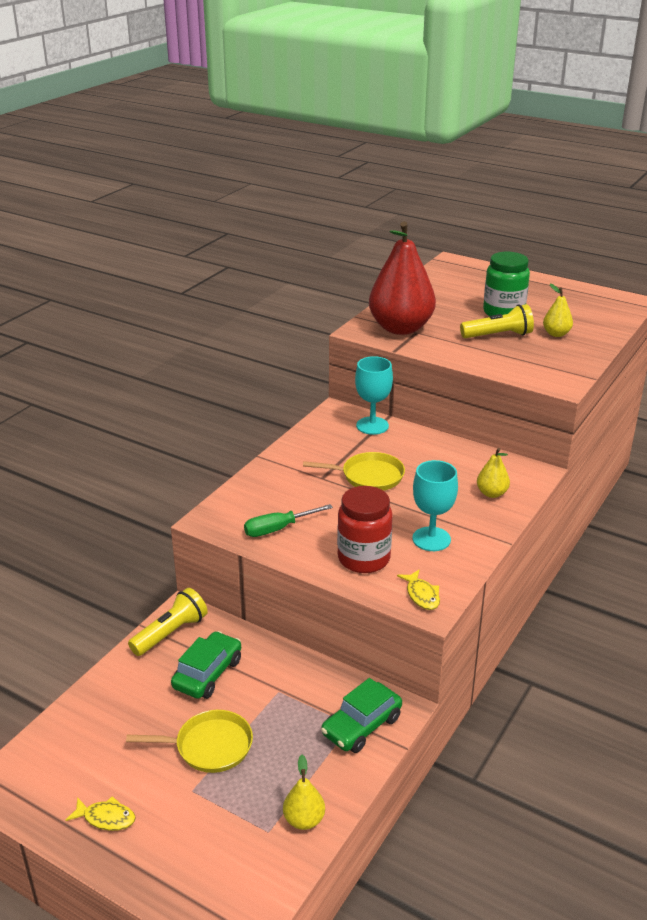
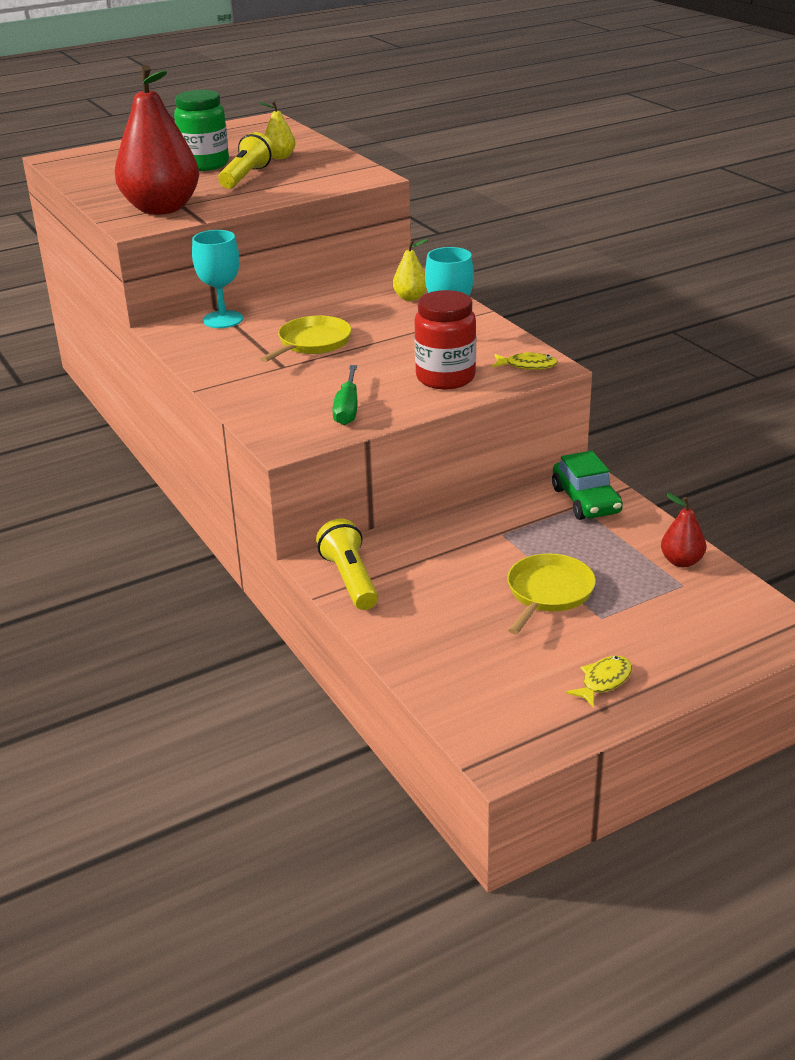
camera: 60 degrees left, 0 degrees up
(208, 674) = (439, 570): green car -> none
(304, 820) = (681, 561): yellow pear -> red pear

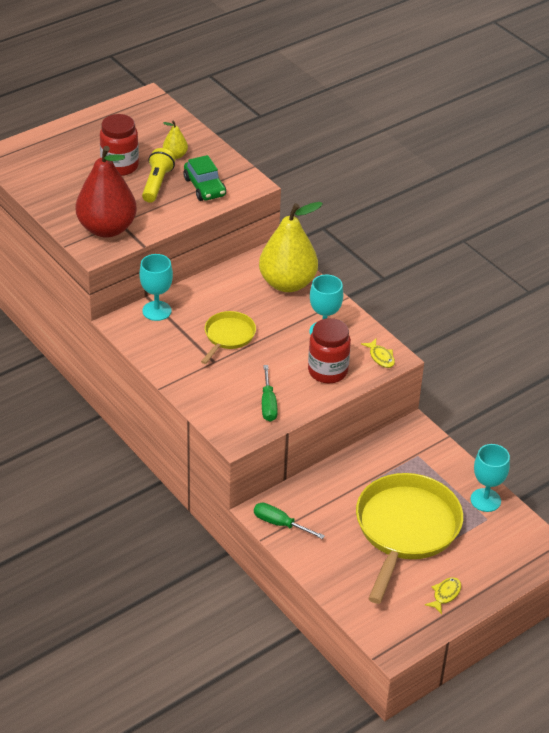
camera: 10 degrees left, 10 degrees up
(205, 165) = (120, 166): green jar -> red jar
(350, 579) = (280, 524): yellow flashlight -> green screwdriver
(410, 298) = (287, 283): yellow pear -> yellow pear, size x2.28
(527, 365) = (380, 357): yellow fish -> yellow fish turned 60 degrees clockwise
(548, 593) = (406, 529): yellow pan -> yellow pan, size x1.96
(586, 501) = (421, 450): green car -> green car (204, 187)
(681, 561) = (485, 500): red pear -> turquoise goblet

